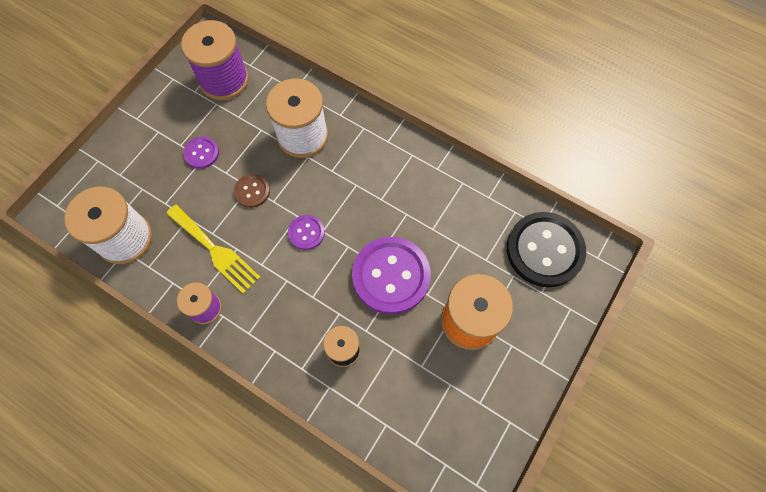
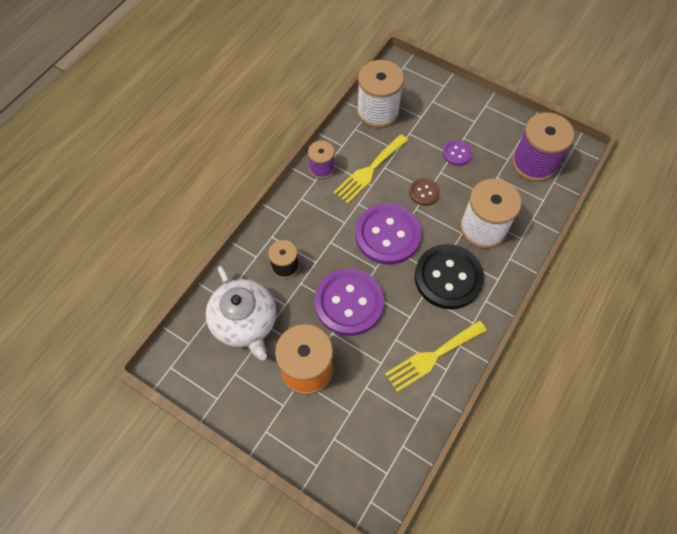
camera: 90 degrees right, 5 degrees down
(306, 233) = (387, 235): purple button -> purple button, size x2.08
(416, 395) = (245, 322): none -> white teapot
(449, 194) = (433, 356): none -> yellow fork
(544, 250) = (377, 446): black button -> black button (448, 277)

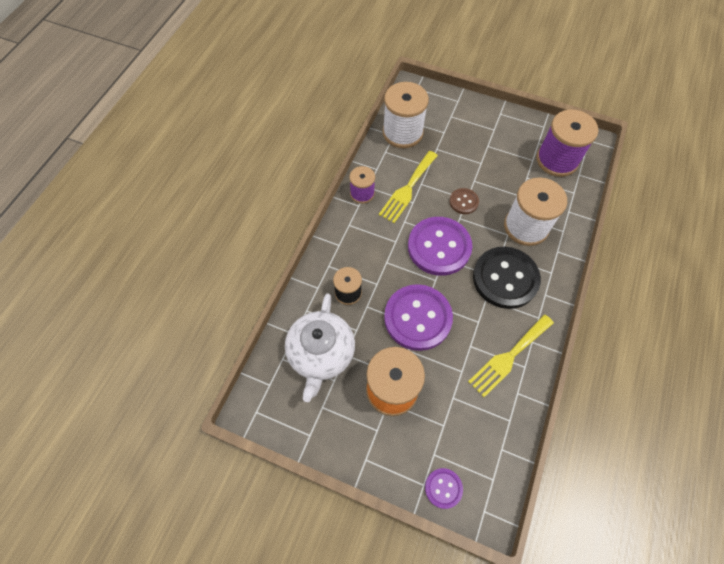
camera: 10 degrees left, 0 degrees up
(245, 322) = (321, 354): white teapot -> white teapot turned 45 degrees clockwise
(457, 153) = (485, 161): purple button -> purple button (443, 488)

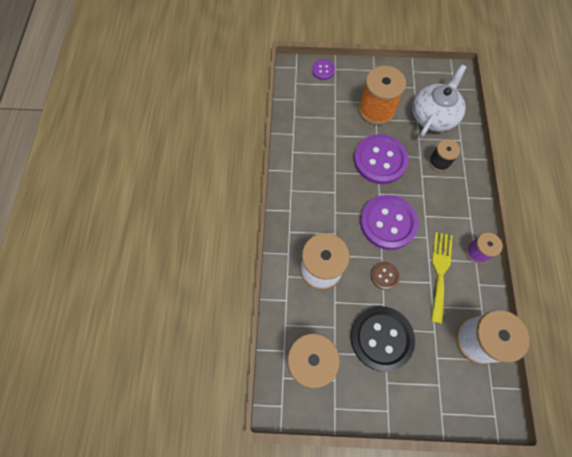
camera: 160 degrees right, 5 degrees up
(321, 354) = (433, 116): white teapot -> white teapot turned 45 degrees clockwise
(505, 278) = (325, 213): black button -> black button (381, 338)
(509, 356) = (305, 155): yellow fork -> none

